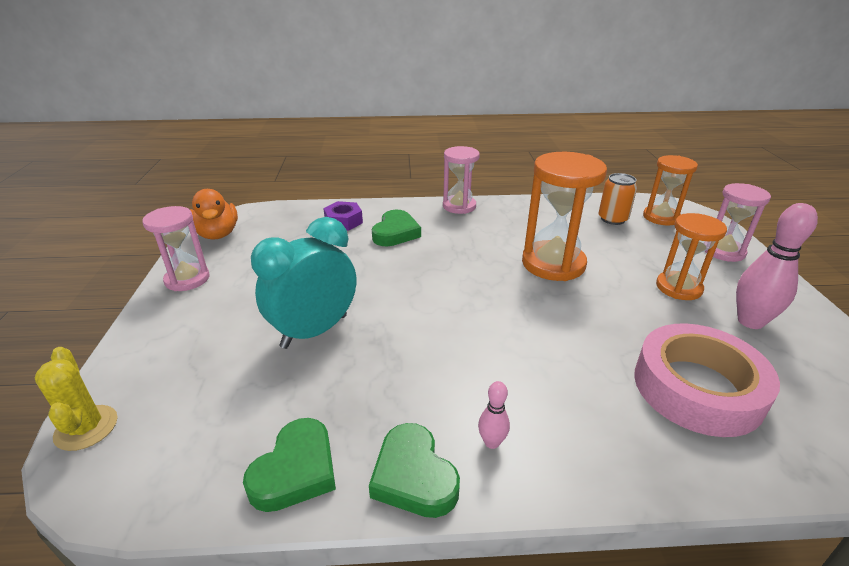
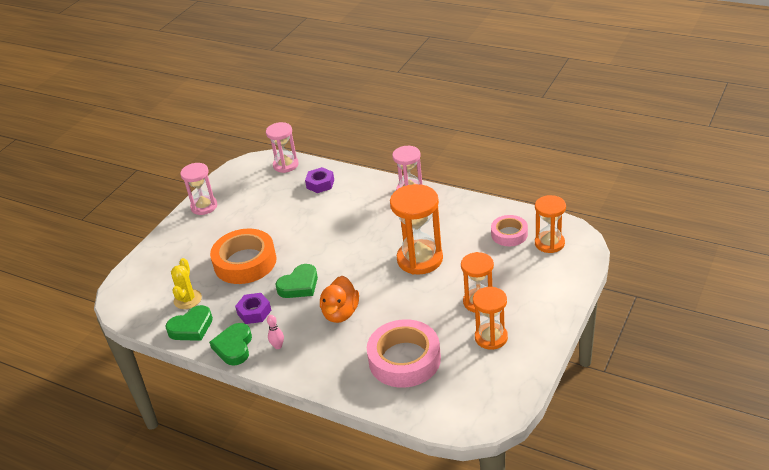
camera: 35 degrees right, 5 degrees up
(86, 428) = (124, 280): yellow cactus -> yellow cactus (187, 299)
(218, 234) = (239, 174): orange duck -> orange duck (340, 313)
(314, 331) = (245, 262): turquoise clock -> orange tape
(395, 233) = (344, 204): green heart -> green heart (299, 285)
(396, 400) = (254, 312): none -> purple nut
(612, 219) = (509, 234): orange can -> pink tape
(723, 251) = (552, 286): pink hourglass -> pink hourglass (286, 165)
(750, 321) = (491, 337): pink bowling pin -> orange hourglass

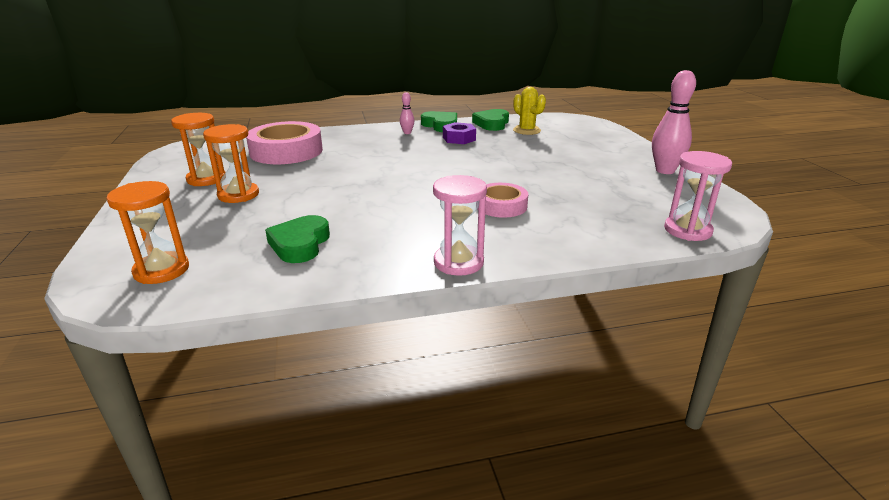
camera: 135 degrees right, 10 degrees down
(204, 206) = (665, 171): pink hourglass -> pink bowling pin
(245, 262) = (529, 155): orange tape -> none
(299, 285) = (449, 157): green heart -> green heart (300, 244)
(320, 184) = (595, 227): purple nut -> none
(340, 313) = (381, 155): orange duck -> none
(420, 259) = (346, 204): orange hourglass -> none
(509, 234) = (238, 261): pink tape -> pink tape (501, 206)

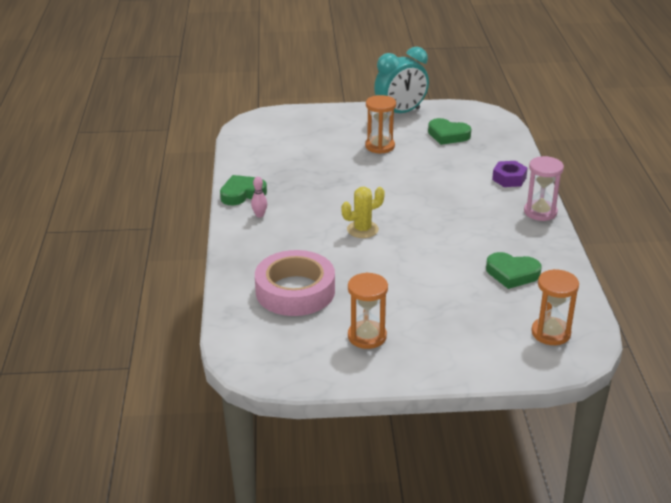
camera: 80 degrees left, 5 degrees up
(238, 195) = (412, 312): orange hourglass -> orange hourglass (380, 146)
(459, 138) = (291, 188): purple nut -> purple nut (509, 179)
(492, 123) = (249, 165): green heart -> green heart (448, 135)
(501, 206) = (455, 186): pink tape -> none
(527, 130) = (280, 150): yellow cactus -> yellow cactus (362, 229)
(665, 171) = (400, 113): pink bowling pin -> turquoise clock
(687, 230) = (500, 130): pink hourglass -> none

